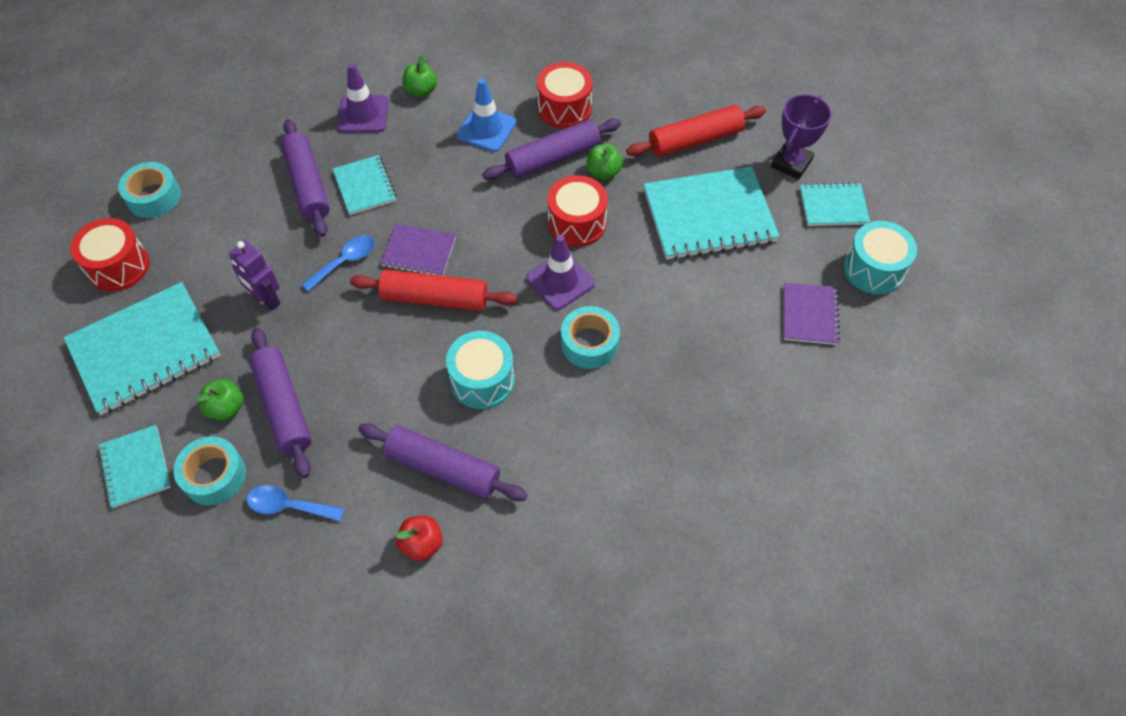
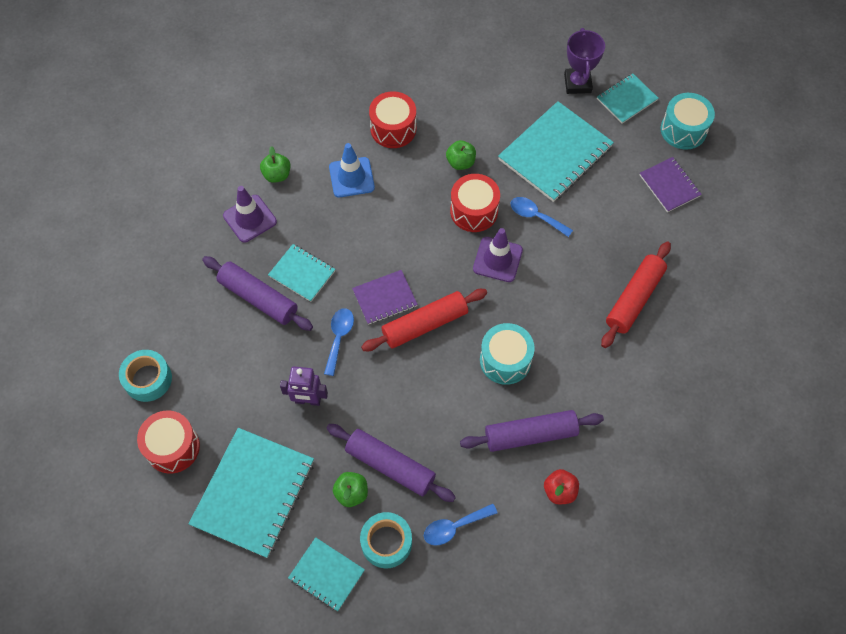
camera: 35 degrees left, 5 degrees up
(553, 158) = (417, 172): purple rolling pin -> none
(589, 343) = (552, 291): turquoise tape -> none
(636, 263) = (535, 216): none -> blue spoon
(695, 140) = (502, 102): red rolling pin -> red rolling pin (634, 299)

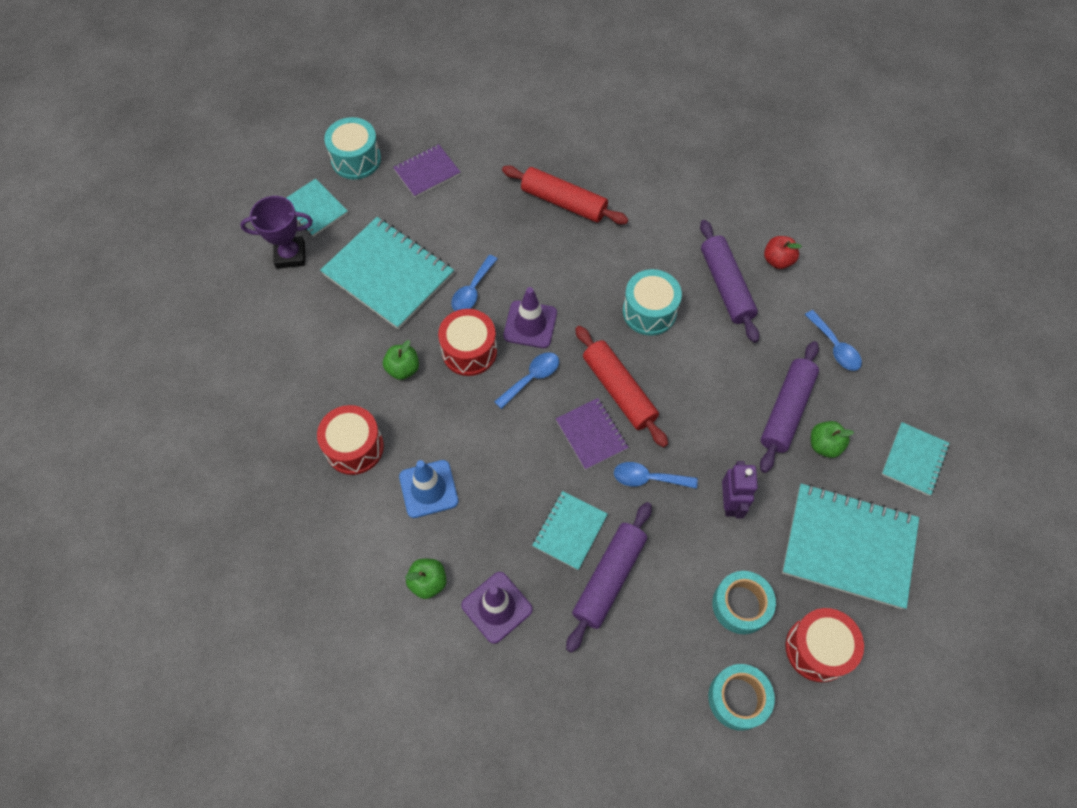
camera: 95 degrees left, 0 degrees up
(386, 542) = (866, 407): turquoise tape -> turquoise tape (741, 605)
(443, 257) = (532, 378): none -> blue spoon

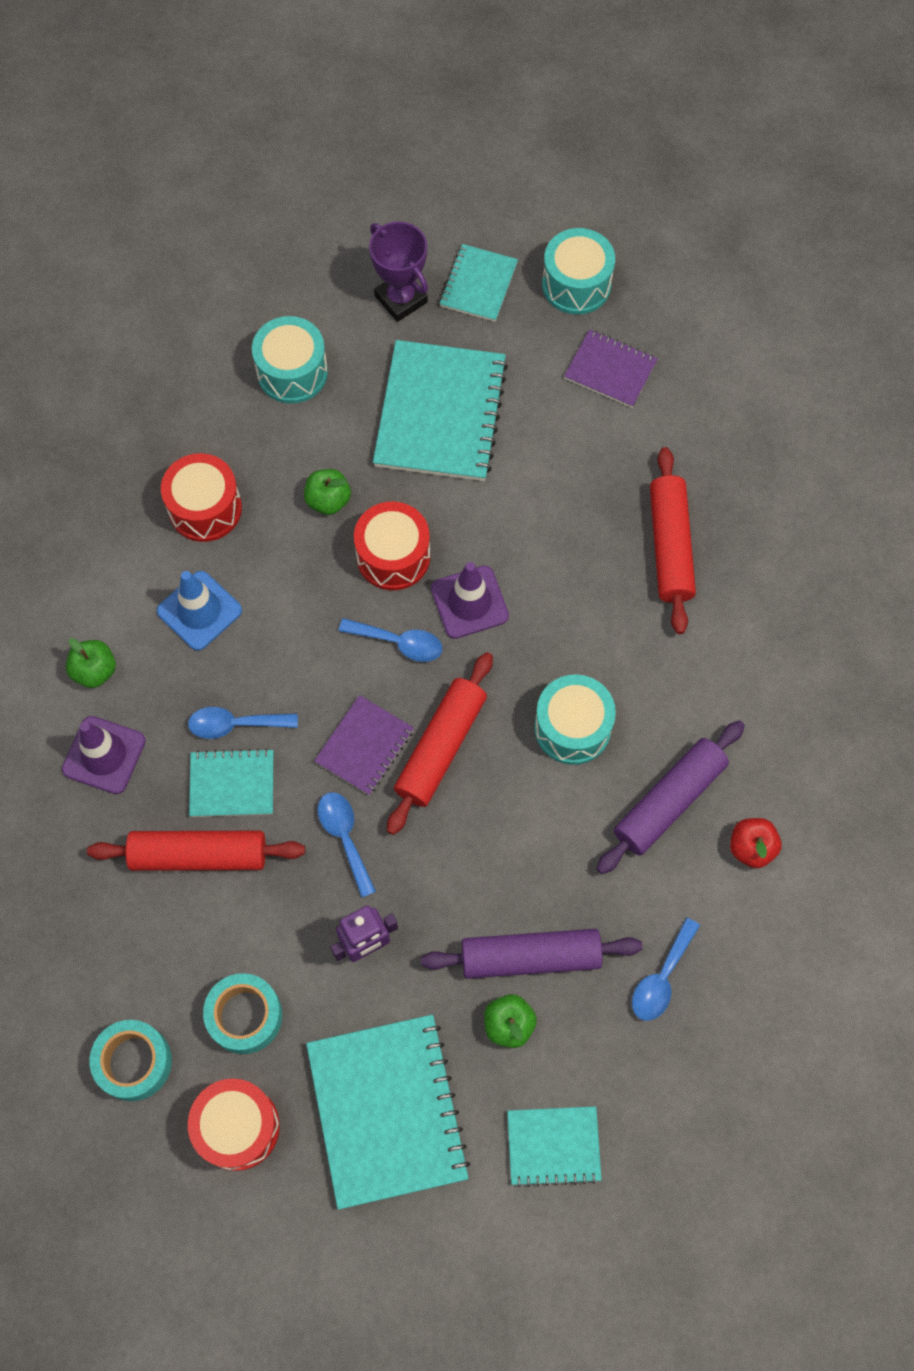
camera: 60 degrees right, 5 degrees up
(293, 343) = (292, 372): none -> turquoise drum
(472, 290) = (476, 514): blue spoon -> blue spoon (235, 724)
(609, 578) = (199, 855): purple rolling pin -> red rolling pin

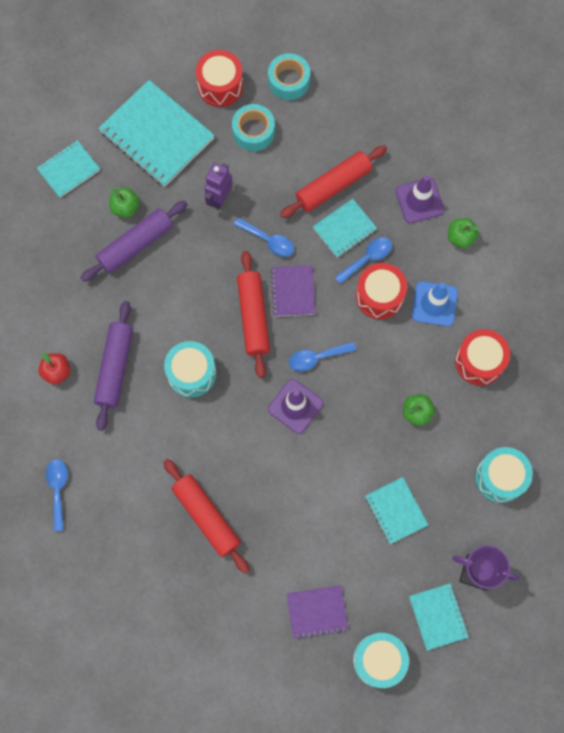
camera: 145 degrees right, 5 degrees up
(393, 556) = (356, 404): red drum -> red drum (379, 296)
(440, 413) = (396, 511): turquoise notebook -> turquoise notebook, size x0.54
(661, 978) = (64, 277): blue spoon -> blue spoon (58, 489)

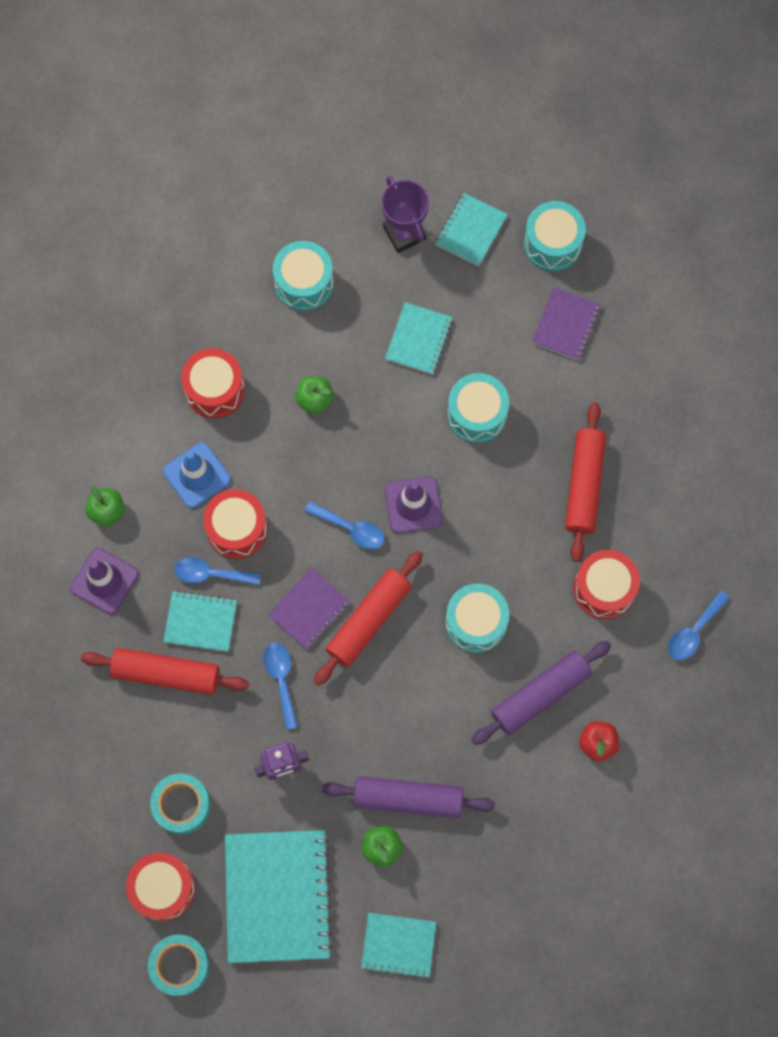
camera: 135 degrees left, 0 degrees up
(135, 464) = (604, 589): none -> red drum
(289, 81) = (92, 825): turquoise tape -> turquoise tape (180, 965)
(313, 498) = (477, 414): none -> turquoise drum
(317, 611) = (565, 325): purple notebook -> purple notebook turned 75 degrees clockwise

